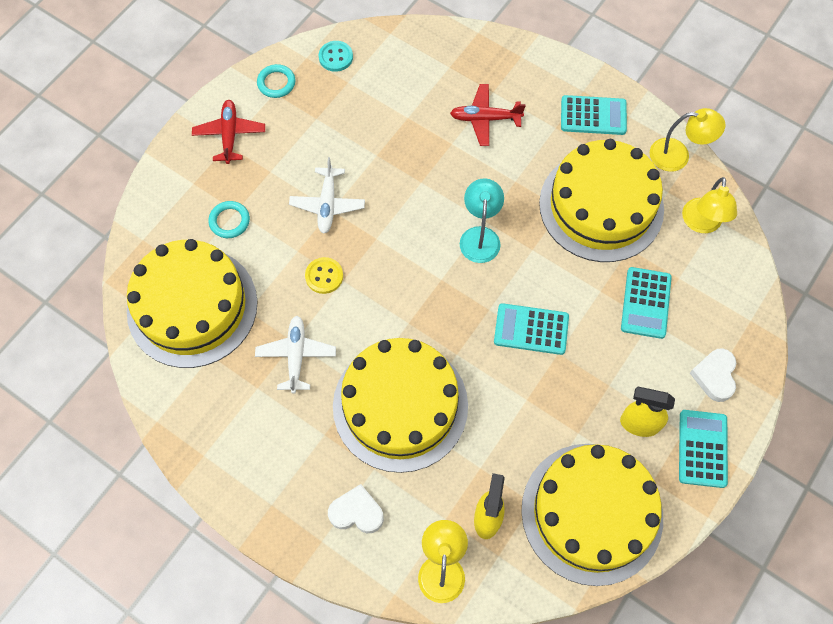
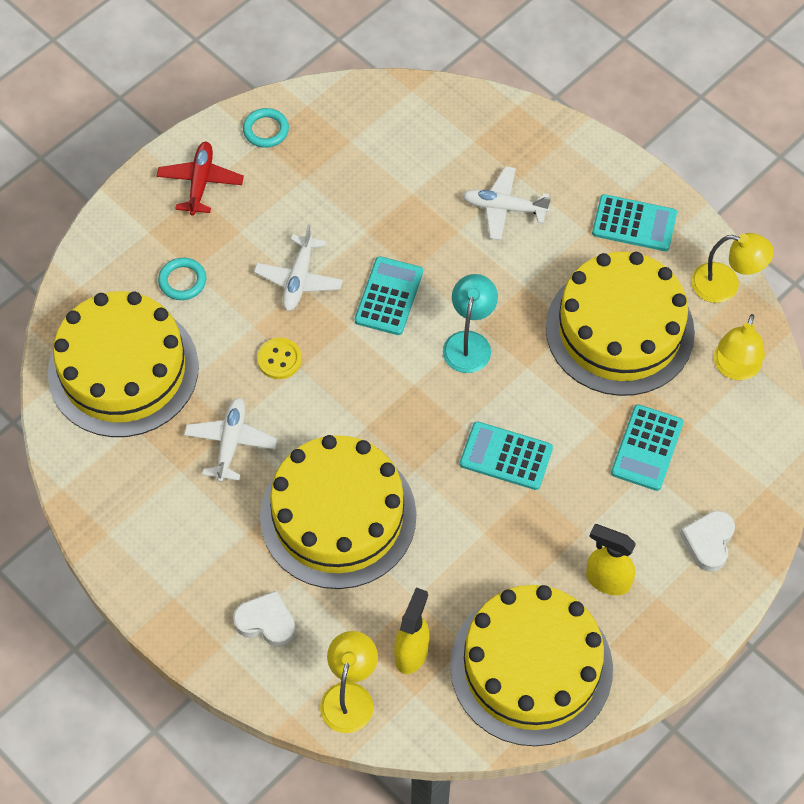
camera: 10 degrees right, 5 degrees down
(336, 57) = (341, 110): turquoise button -> none
(485, 119) = (504, 208): red plane -> white plane
(702, 448) = (675, 619): turquoise calculator -> turquoise calculator (389, 296)

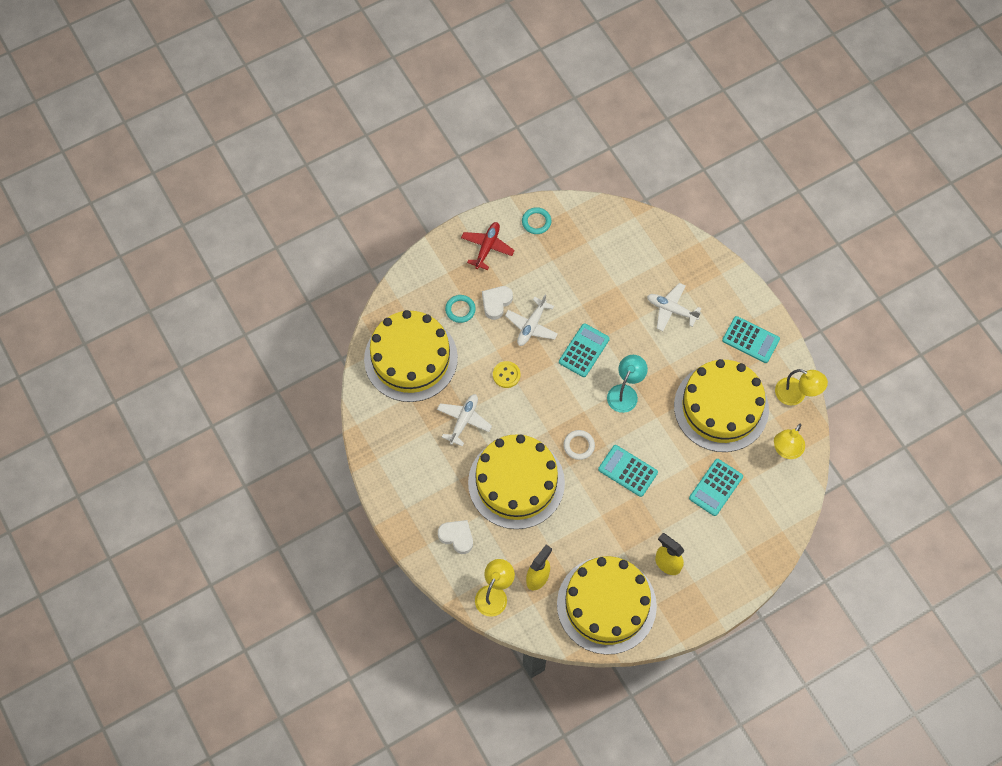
camera: 15 degrees right, 5 degrees up
(420, 437) = (579, 445): none -> white ring
(708, 542) = (736, 556): white heart -> white heart (496, 303)

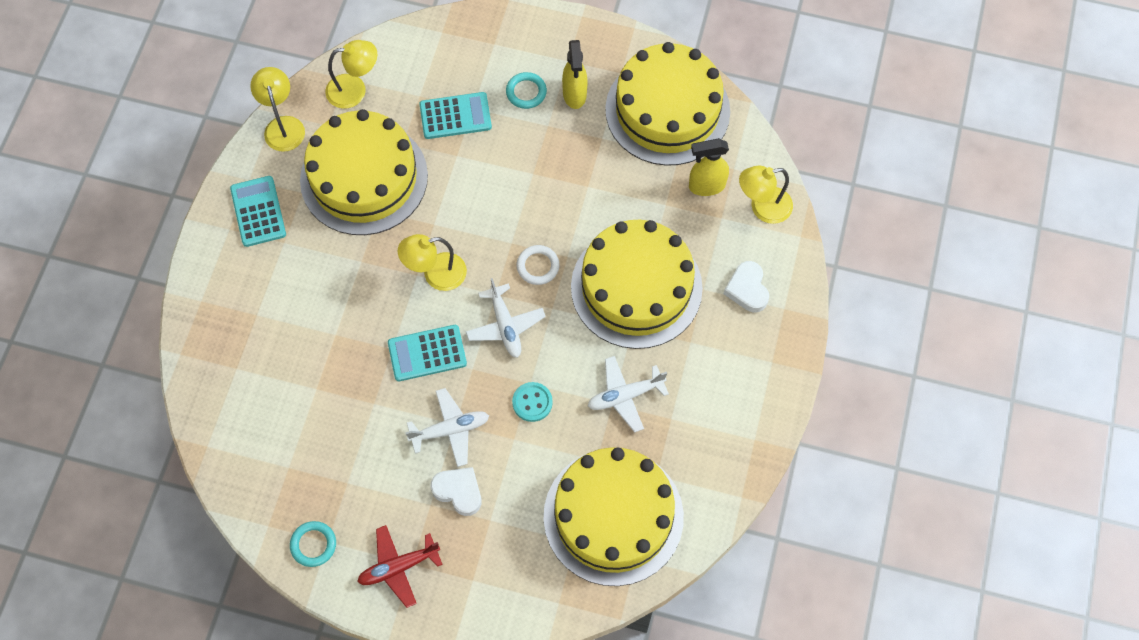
camera: 135 degrees left, 0 degrees up
(460, 310) = (504, 521): turquoise ring -> turquoise ring (526, 92)
(496, 303) = (458, 491): white heart -> white heart turned 135 degrees counterclockwise
(506, 375) = (532, 402): yellow button -> turquoise button
(625, 392) = (436, 274): turquoise lamp -> yellow lamp
(627, 471) = (518, 202): turquoise calculator -> none
(671, 309) = (294, 312): white plane -> white plane (505, 326)

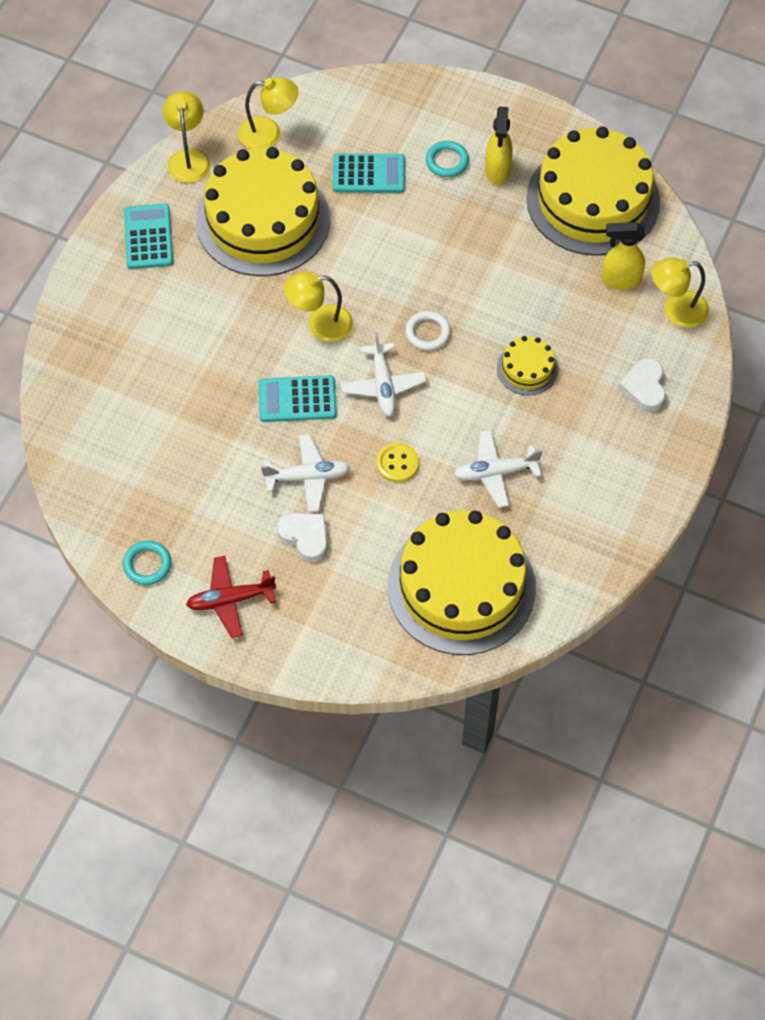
camera: 10 degrees right, 5 degrees down
(532, 402) = (397, 463): turquoise button -> yellow button
(636, 287) = (527, 368): yellow cake -> yellow cake, size x0.44

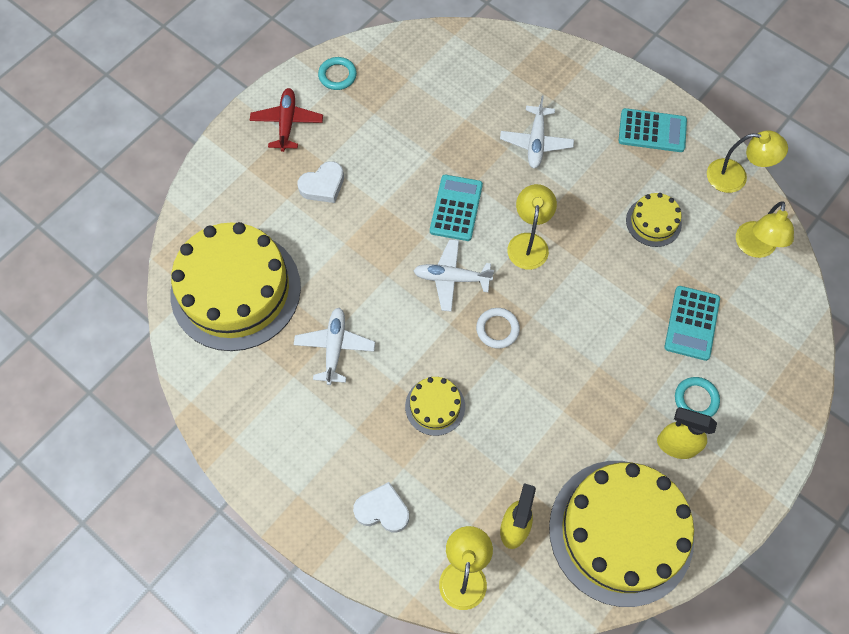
camera: 105 degrees right, 5 degrees up
(263, 220) = (653, 222): yellow cake -> yellow cake, size x0.44
(307, 477) = (378, 199): white plane -> white plane (536, 142)
(397, 463) = (369, 270): yellow button -> none

